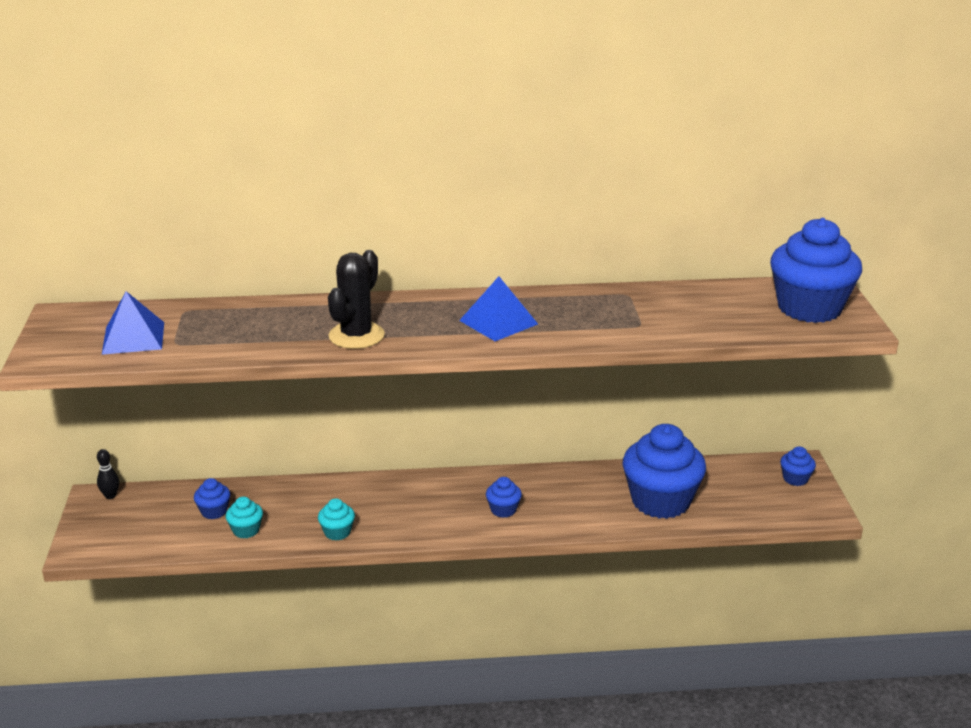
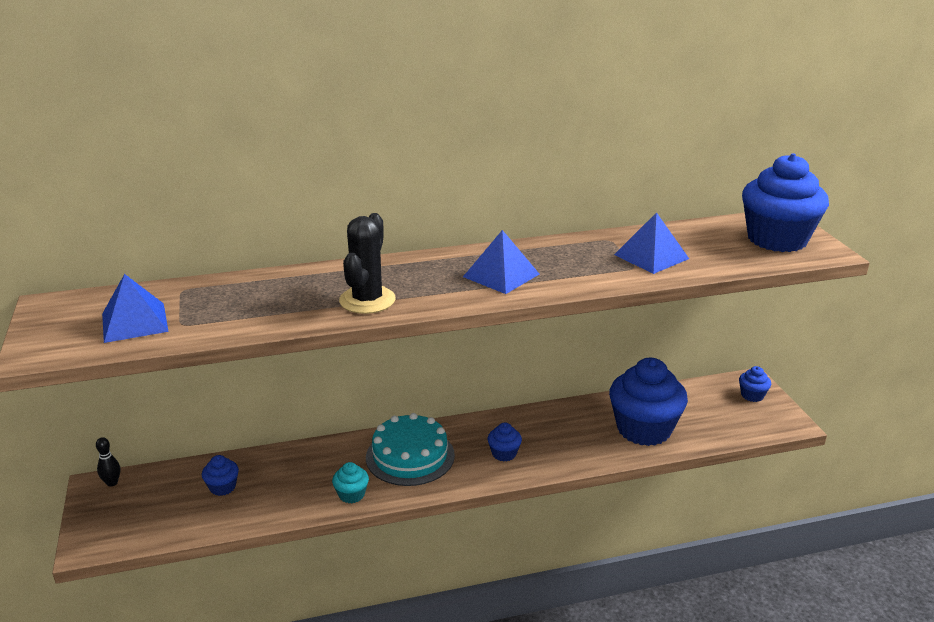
camera: 10 degrees left, 0 degrees up
(246, 530) = (259, 503): turquoise cupcake -> none
(406, 502) = (410, 456): none -> turquoise cake
(663, 315) = (651, 256): none -> blue pyramid

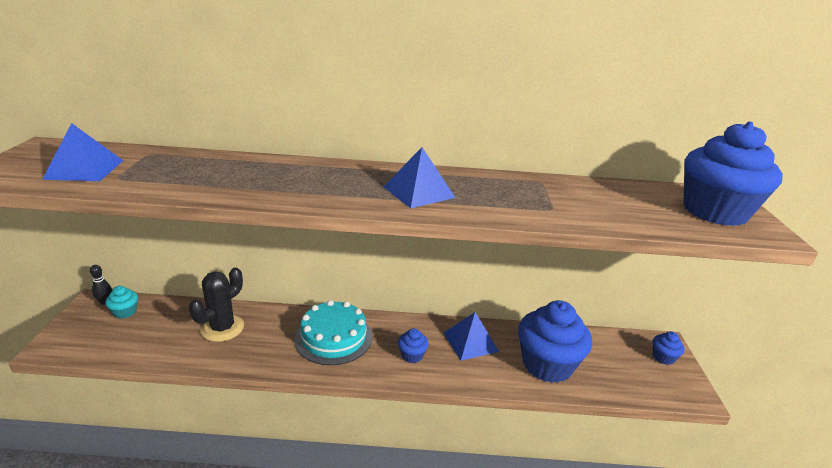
camera: 15 degrees right, 0 degrees up
(222, 487) = (177, 326): blue cupcake -> none
(351, 494) = (267, 359): turquoise cupcake -> turquoise cupcake (125, 312)
(367, 300) = (283, 189): black cactus -> black cactus (222, 328)
(651, 256) = (574, 203): blue pyramid -> blue pyramid (470, 342)

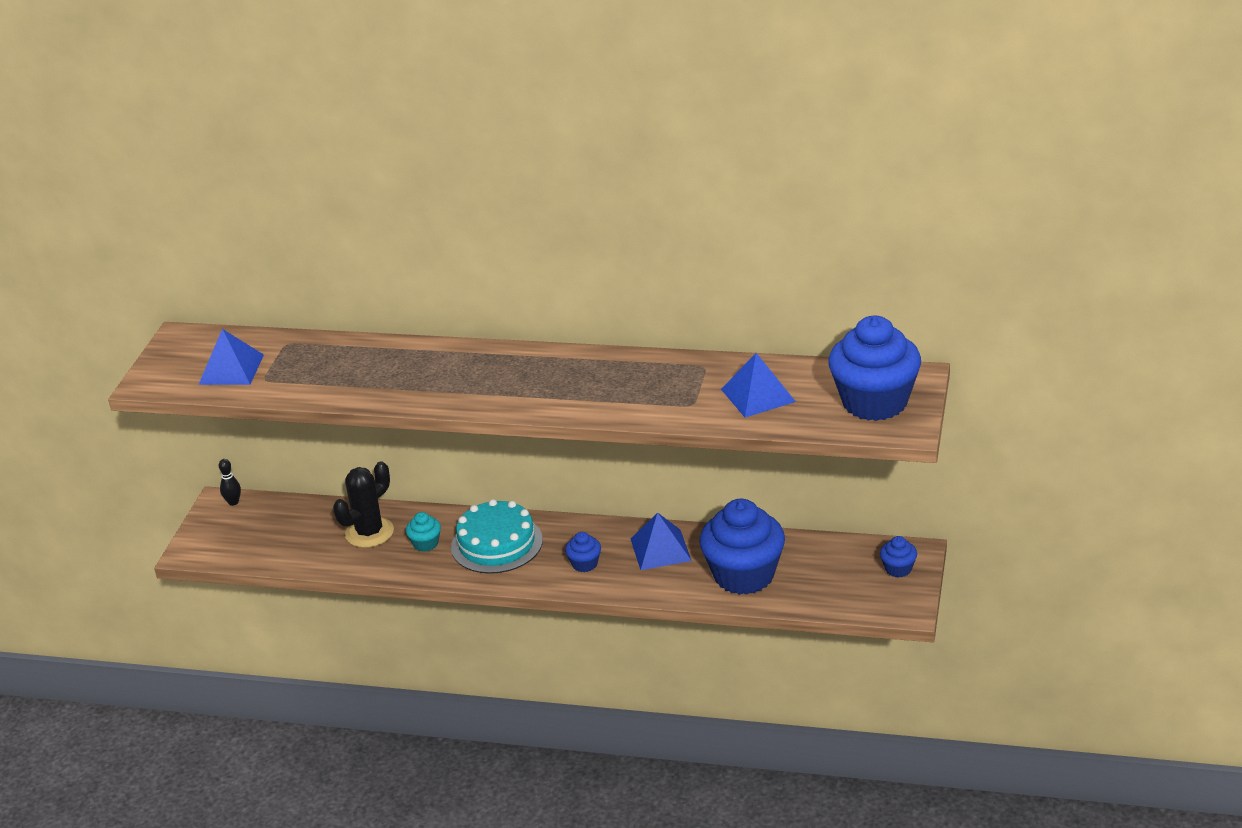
camera: 15 degrees right, 5 degrees up
(125, 312) = (258, 514): turquoise cupcake -> turquoise cupcake (425, 544)
(418, 192) = (560, 386): blue pyramid -> blue pyramid (758, 395)

